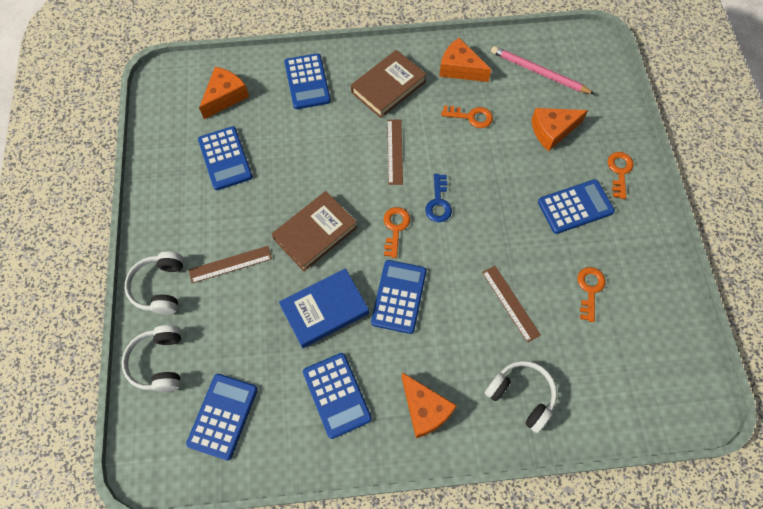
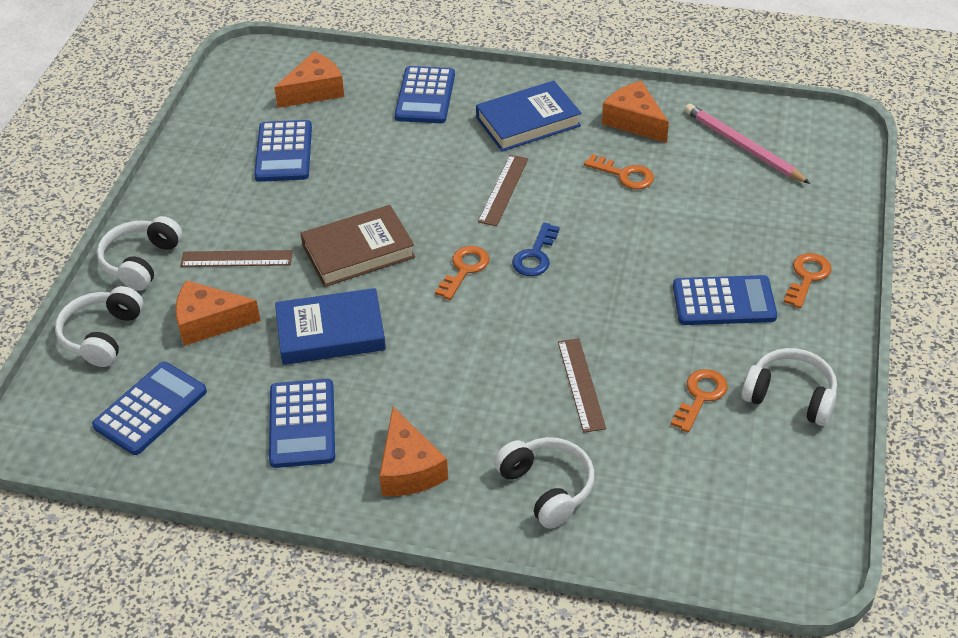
camera: 20 degrees right, 20 degrees down
(388, 87) = (528, 122): brown book -> blue book
(399, 296) = (433, 341): blue calculator -> none
(552, 131) = (731, 213): orange cheese -> orange cheese (209, 322)
(644, 272) = (790, 396): none -> white headphones

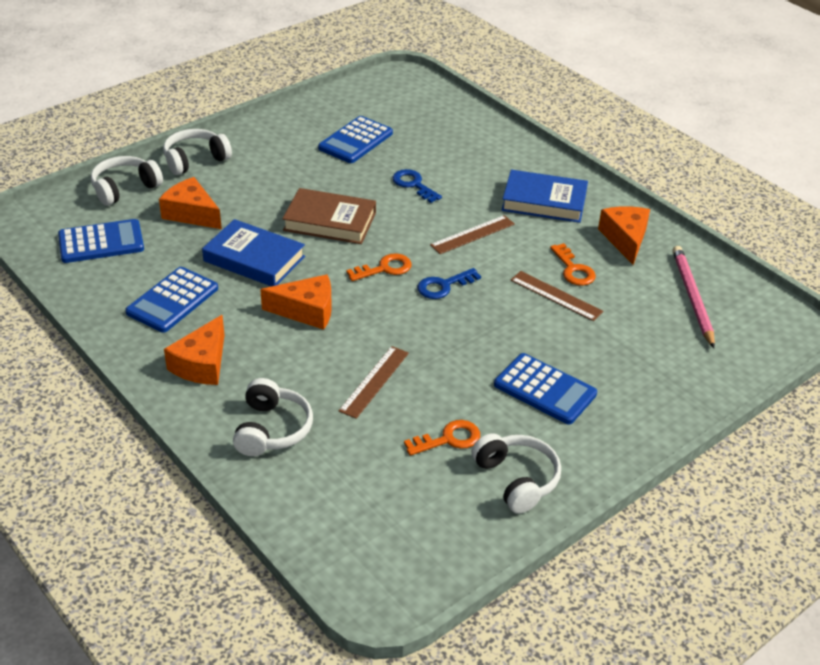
camera: 35 degrees right, 5 degrees down
(236, 259) = (251, 187): brown ruler -> brown ruler (556, 296)
(314, 91) = (420, 114): orange cheese -> orange cheese (306, 311)
(393, 169) = (413, 184): none -> blue key
(425, 96) = (490, 152): blue calculator -> none
(807, 277) = (632, 410): orange key -> none

